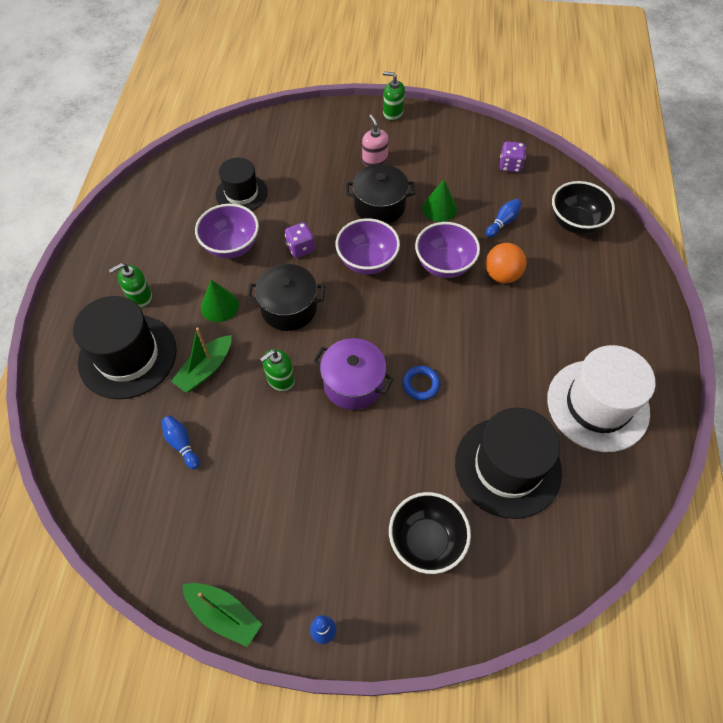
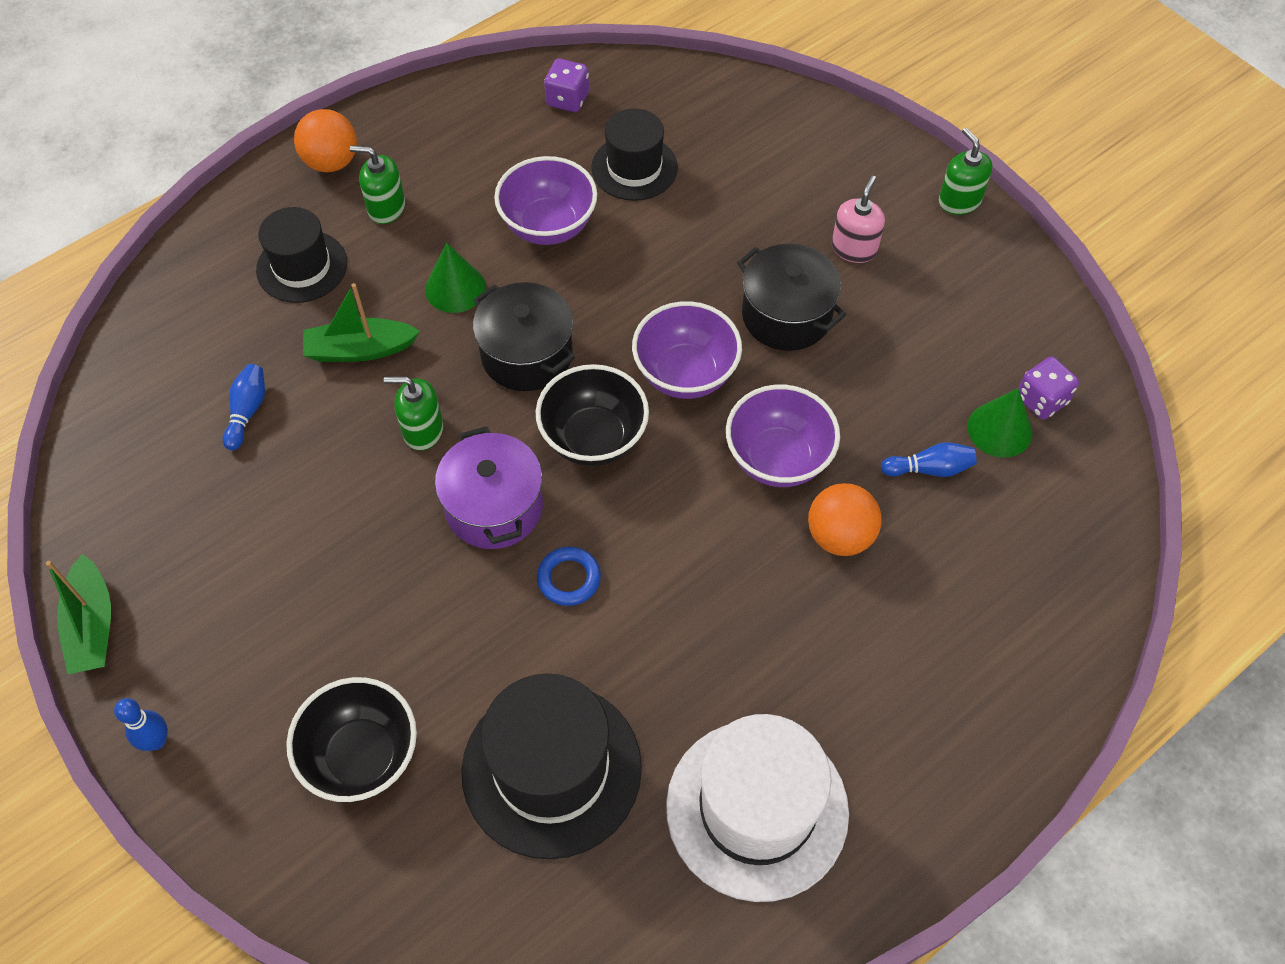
camera: 45 degrees right, 0 degrees up
(83, 297) = (331, 162): none -> orange ball
(127, 356) = (302, 266): black hat -> black hat, size x0.62
(300, 248) = (625, 292): purple dice -> purple dice (567, 99)
(439, 208) = (864, 380): green cone -> green cone (999, 429)
(575, 223) = (1037, 555): black bowl -> black bowl (593, 438)

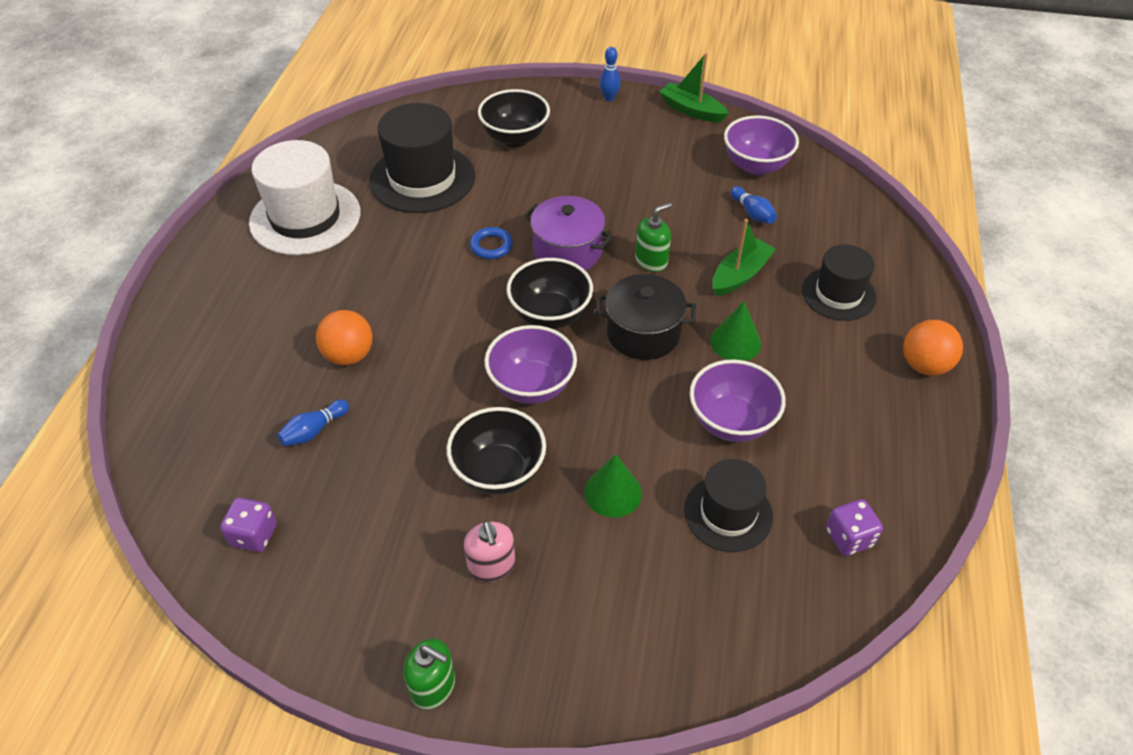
camera: 140 degrees right, 10 degrees down
(386, 208) = (846, 360): green soap dispenser -> none
(778, 459) = (424, 374): purple bowl -> purple bowl (756, 166)
(786, 315) = (498, 472): black pot -> black bowl
(999, 429) = (276, 490): green cone -> green cone (613, 492)

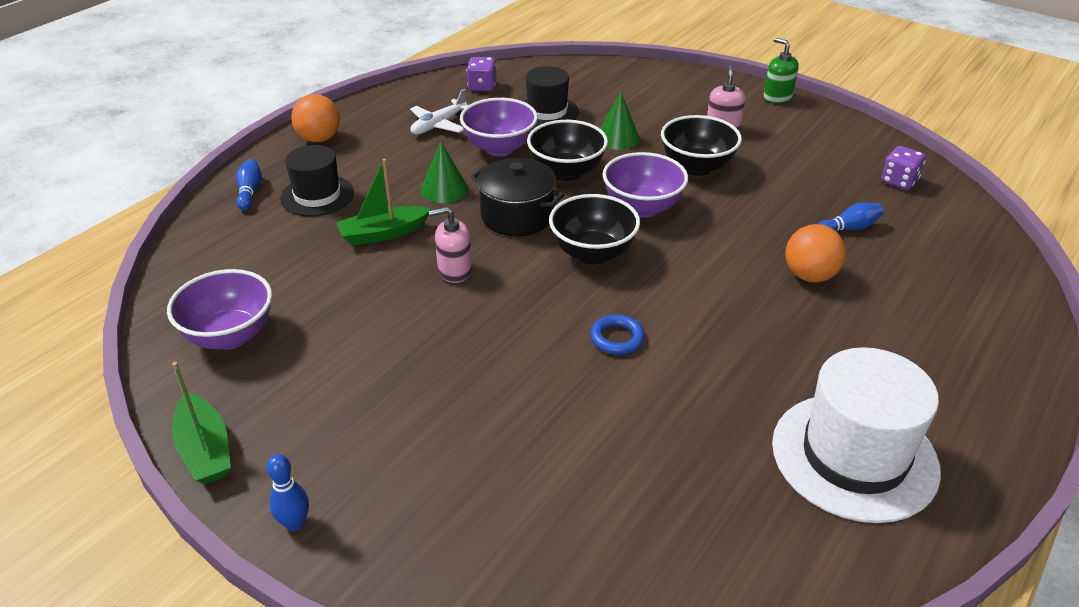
camera: 155 degrees left, 10 degrees down
(422, 178) = (668, 466): black hat -> none
(515, 138) = (496, 493): black bowl -> black bowl (566, 172)
(567, 251) = (534, 306): purple pot -> none
(651, 260) = (454, 271): green soap dispenser -> pink soap dispenser
(752, 213) = (302, 284): blue bowling pin -> blue bowling pin (250, 192)
(829, 436) = (438, 125): none -> white plane

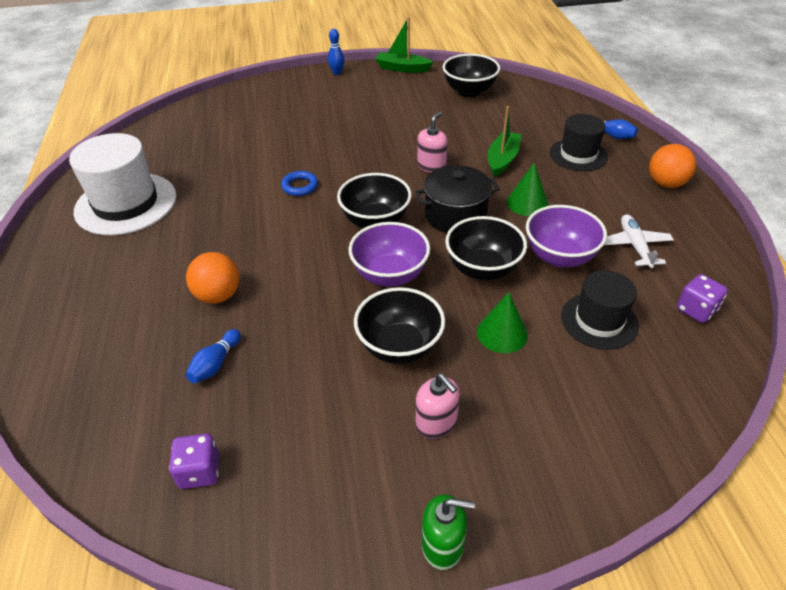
camera: 135 degrees right, 5 degrees up
(230, 336) = (469, 91): purple bowl -> black bowl

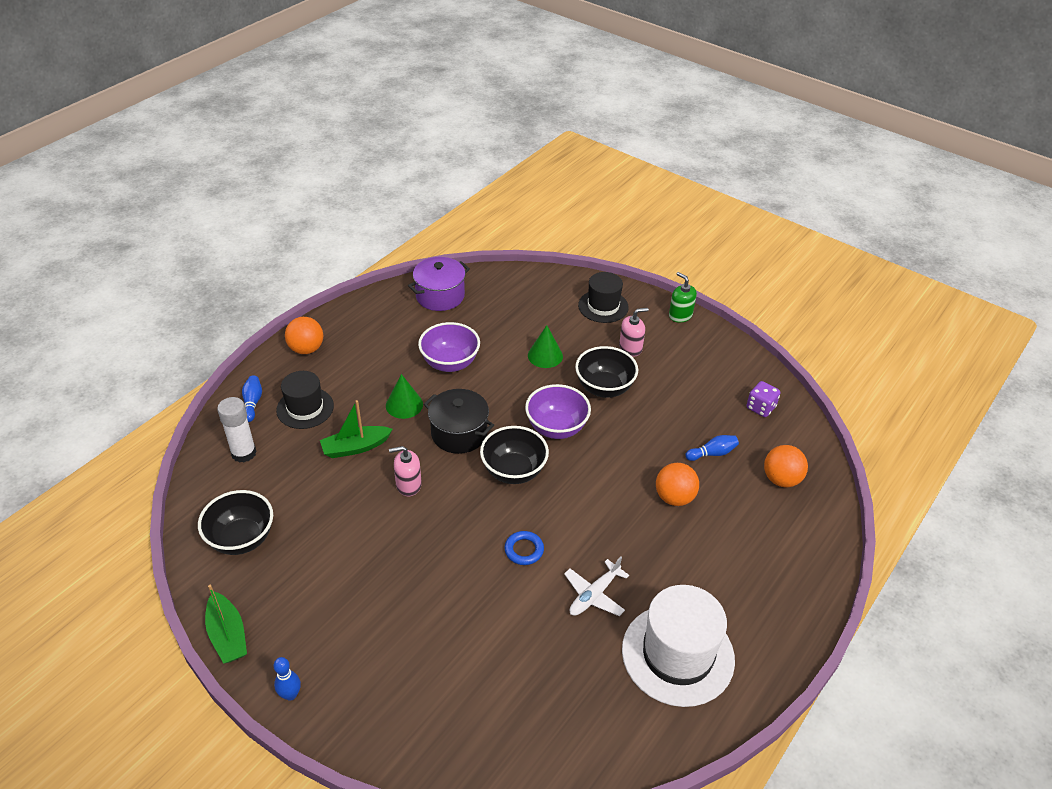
camera: 135 degrees left, 0 degrees up
(115, 392) = (781, 479): none -> orange ball
(436, 423) = (630, 348): pink soap dispenser -> pink soap dispenser turned 60 degrees clockwise
(482, 269) = (501, 390): black bowl -> none
(553, 115) = (244, 453): none -> white glue stick
(599, 320) = (491, 325): black hat -> black hat (603, 306)
(635, 246) = (402, 337): white plane -> white plane (594, 595)
(696, 310) = (440, 296): purple dice -> purple pot

